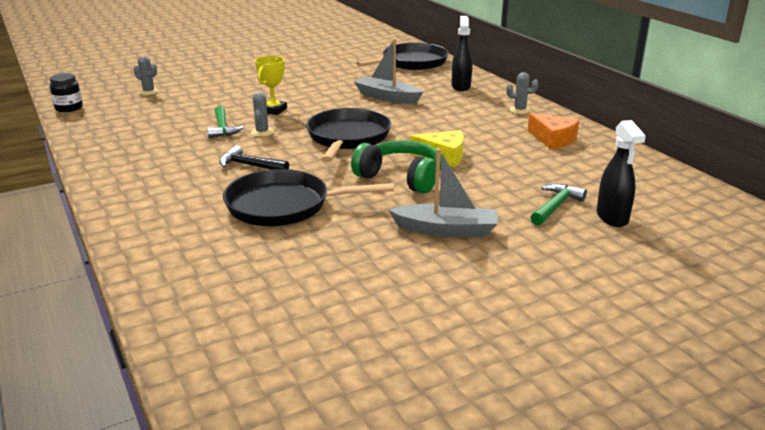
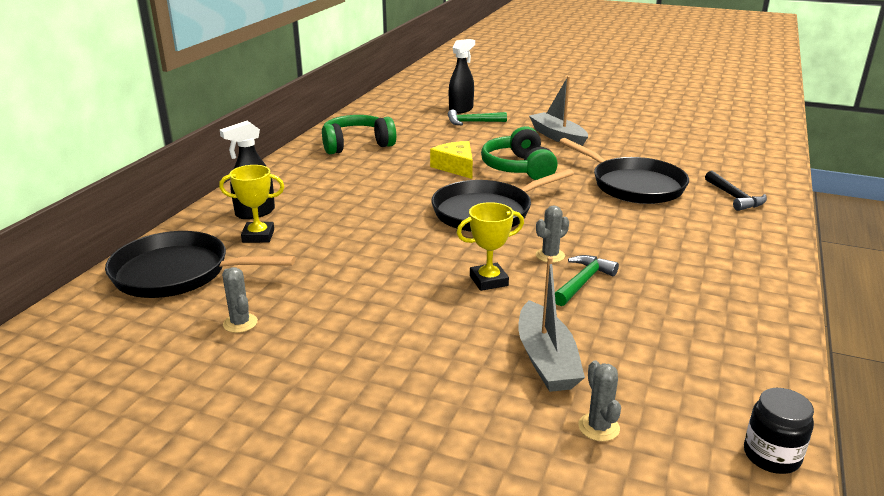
camera: 130 degrees left, 0 degrees up
(249, 165) = (615, 225): black hammer -> black hammer (734, 197)
(387, 97) = (347, 236): grey boat -> grey boat (546, 360)
(426, 81) = (258, 236): none -> yellow trophy
(520, 110) = (299, 170): grey cactus -> grey cactus (240, 323)
(553, 139) = (356, 145): orange cheese -> green headphones

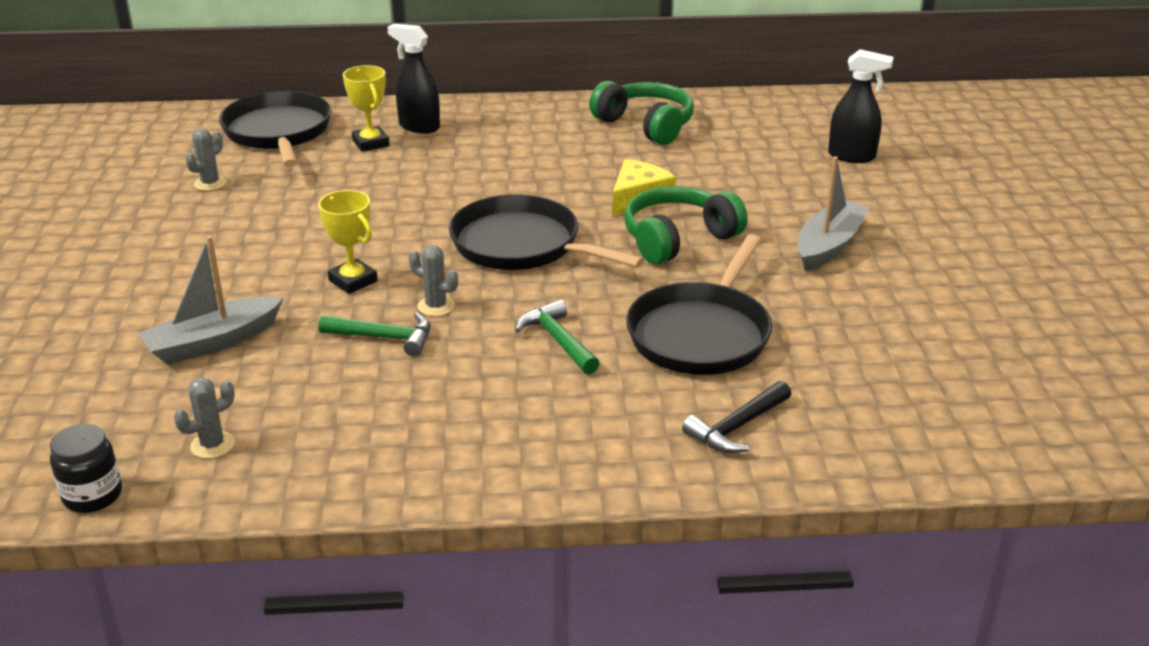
camera: 65 degrees right, 5 degrees up
(472, 122) = (810, 174): green hammer -> green hammer (557, 340)
(598, 427) = (111, 389): grey cactus -> grey cactus (212, 445)

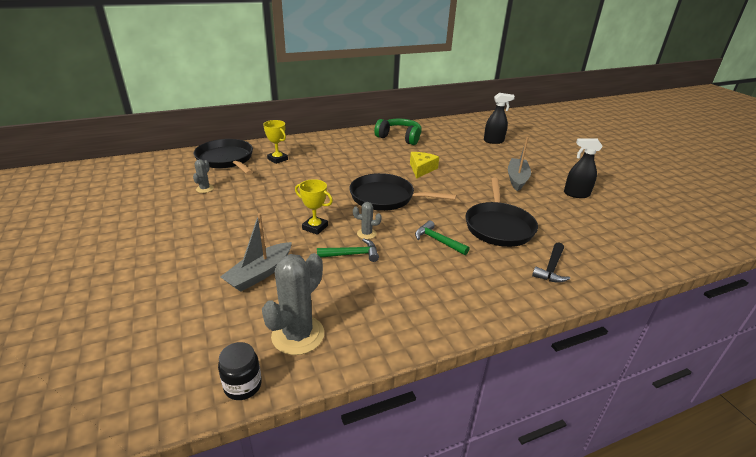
camera: 20 degrees left, 0 degrees up
(212, 445) = (298, 335): grey cactus -> grey cactus, size x2.03
(419, 126) = (296, 149): black spray bottle -> black spray bottle (576, 194)
(678, 239) = (453, 184): green headphones -> none

